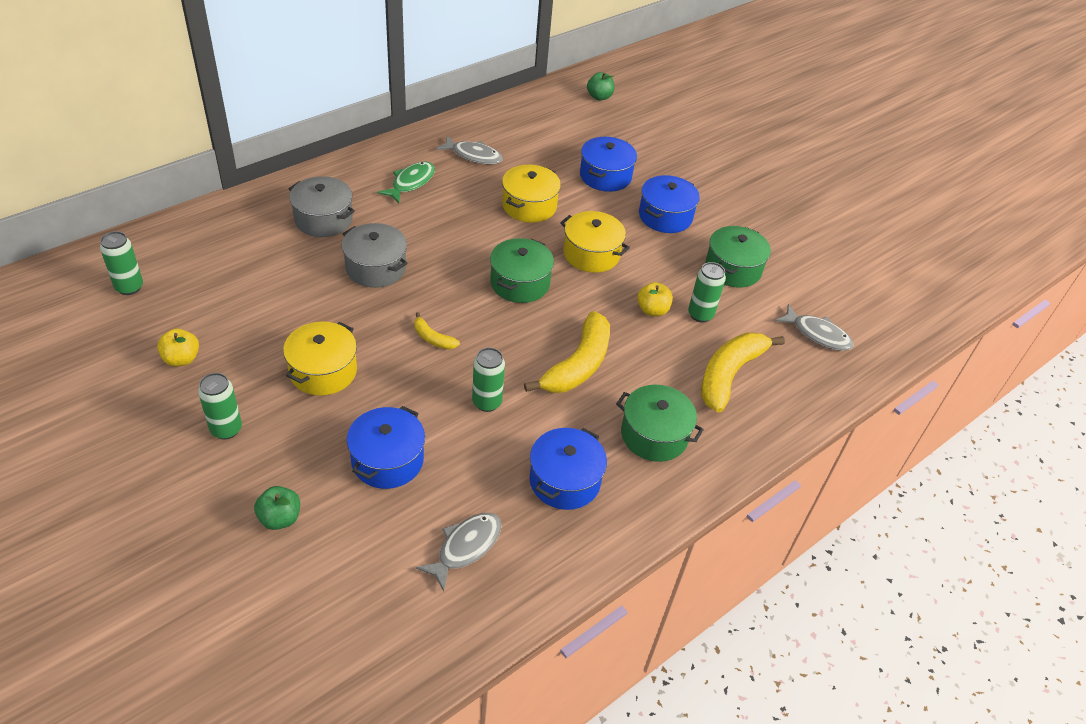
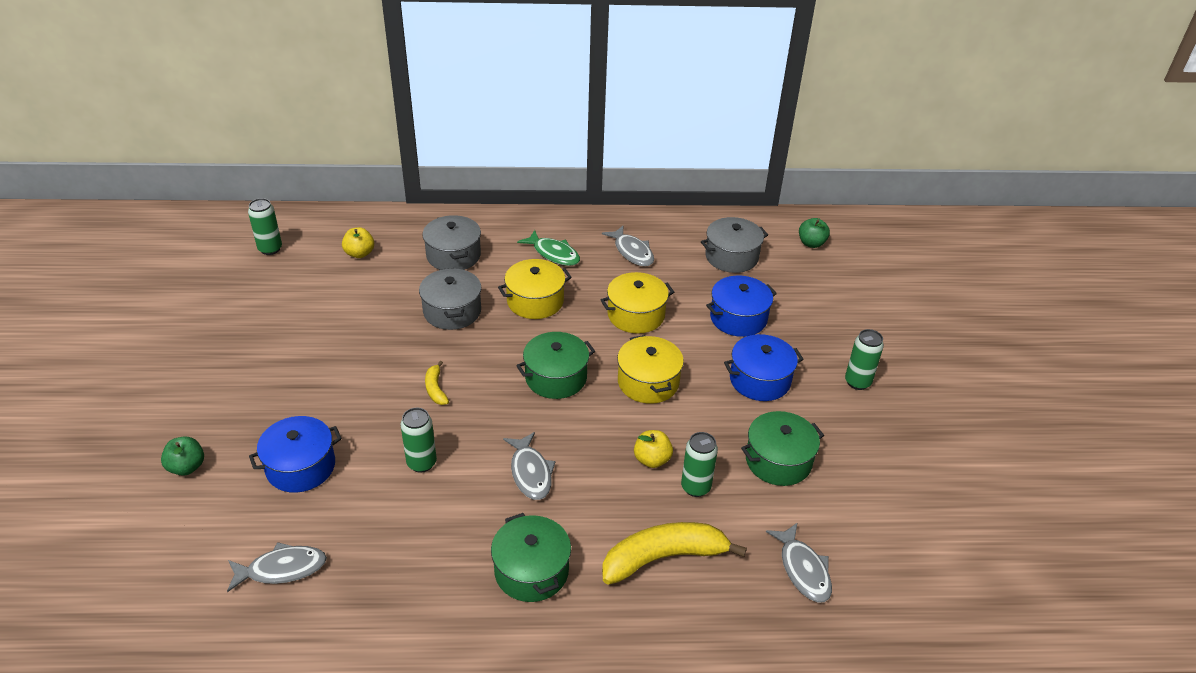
camera: 40 degrees right, 5 degrees down
(181, 359) = (248, 316): yellow apple -> yellow apple (359, 253)
(226, 429) = (222, 382): green can -> green can (857, 382)
(323, 371) = (329, 373): yellow pot -> yellow pot (535, 301)
(411, 183) = (554, 254): green fish -> green fish turned 60 degrees clockwise
(553, 130) = (731, 257): none -> grey pot
(564, 480) = (413, 563): blue pot -> none
(578, 365) = (530, 473): yellow banana -> grey fish

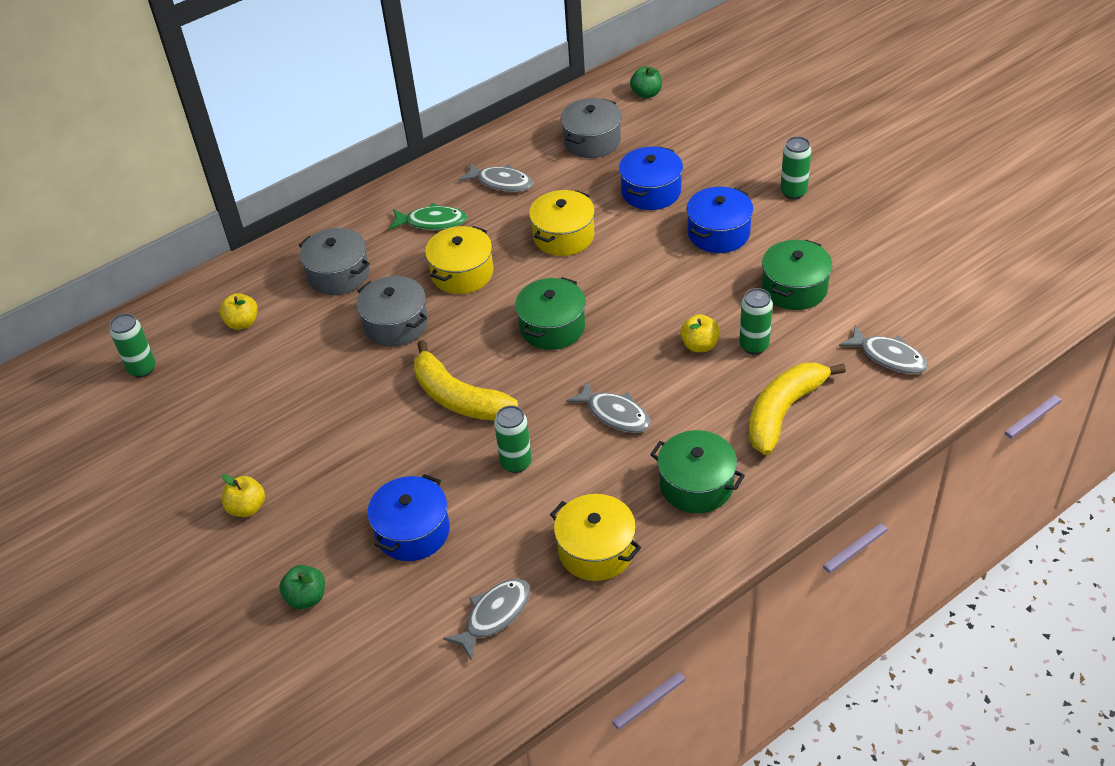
camera: 30 degrees left, 5 degrees up
(224, 379) = (247, 508): none -> yellow apple
(435, 389) = (458, 397): yellow banana -> yellow banana, size x2.12
(648, 382) = (632, 286): yellow pot -> yellow pot (596, 550)

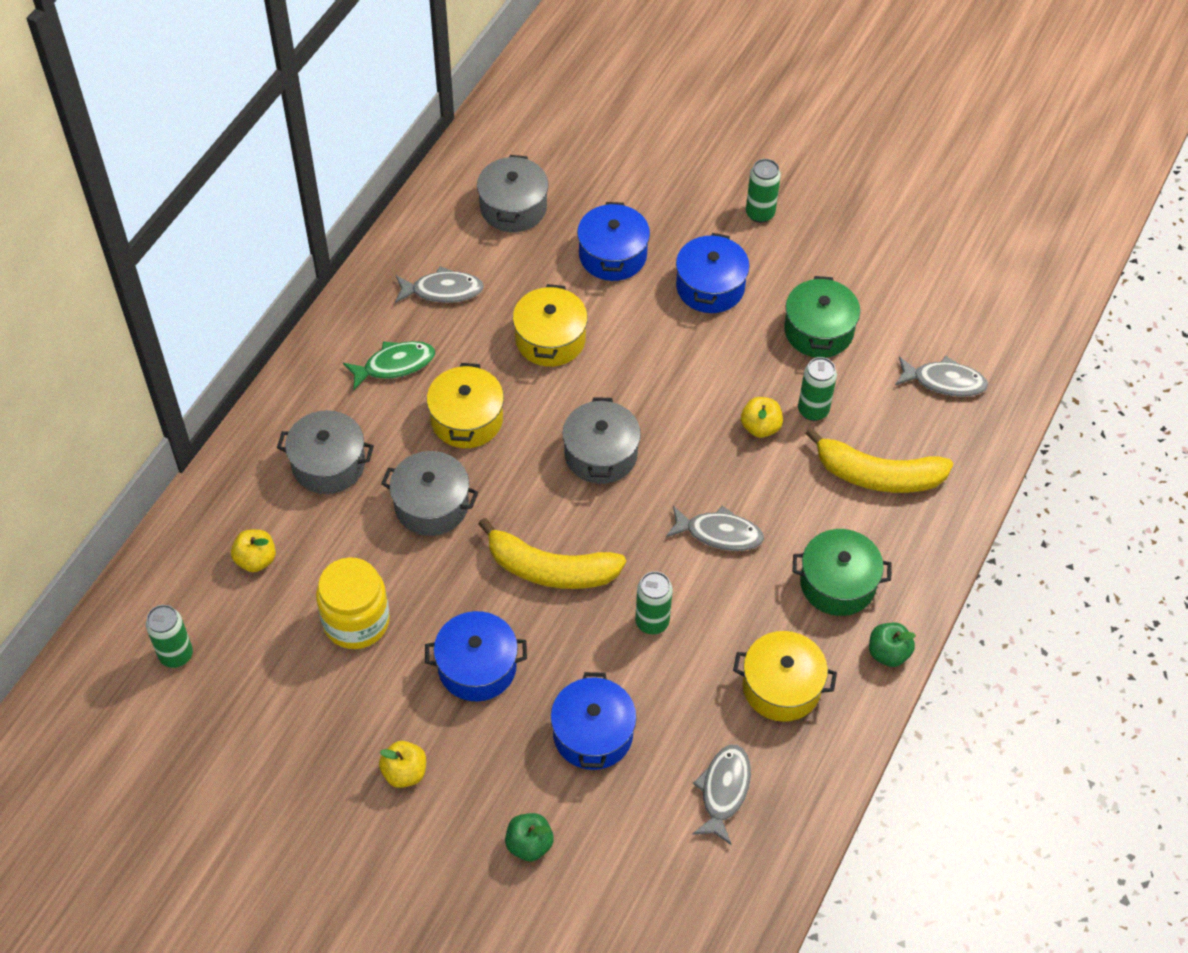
camera: 30 degrees left, 10 degrees up
(285, 387) = (356, 621): none -> yellow jar
(354, 450) = (477, 667): none -> blue pot
(552, 327) = (601, 454): green pot -> grey pot
(646, 94) = (539, 128): green apple -> green apple (888, 653)
(783, 411) = (877, 475): yellow banana -> yellow banana turned 90 degrees counterclockwise

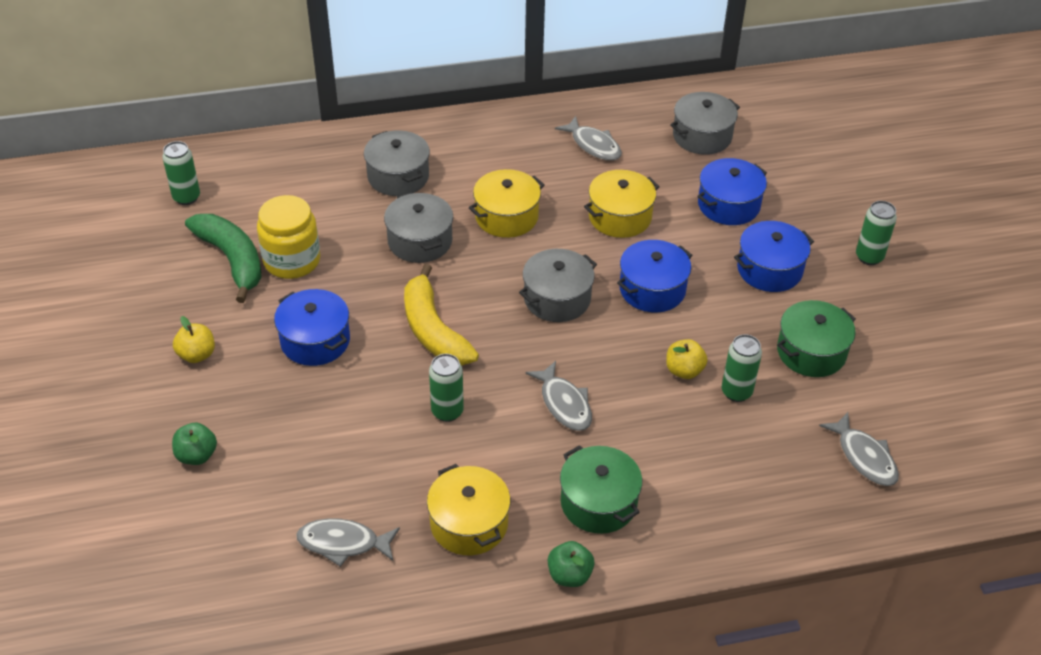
camera: 50 degrees right, 10 degrees down
(256, 560) = (291, 189): yellow apple -> none
(306, 669) = (232, 260): none -> green banana
(395, 365) = (508, 159): green fish -> none
(592, 734) = (320, 435): blue pot -> blue pot (652, 289)
(724, 790) = (343, 543): grey fish -> grey fish turned 150 degrees counterclockwise
(877, 475) = (725, 467): yellow banana -> none

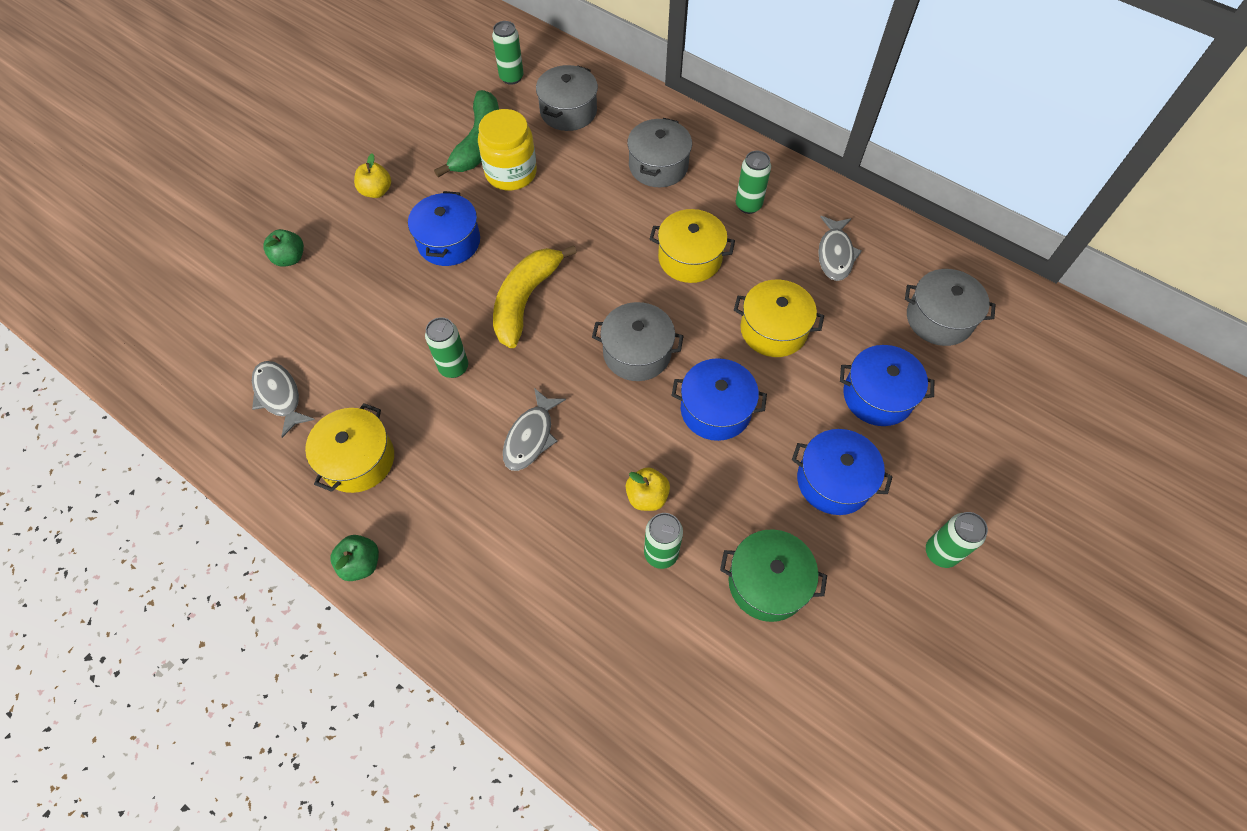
camera: 50 degrees right, 15 degrees up
(420, 241) = (606, 226): grey pot -> grey pot (568, 111)
(497, 156) = (748, 205): none -> green can
(598, 502) = (449, 533): green pot -> none
(864, 457) = (682, 713): grey fish -> none

